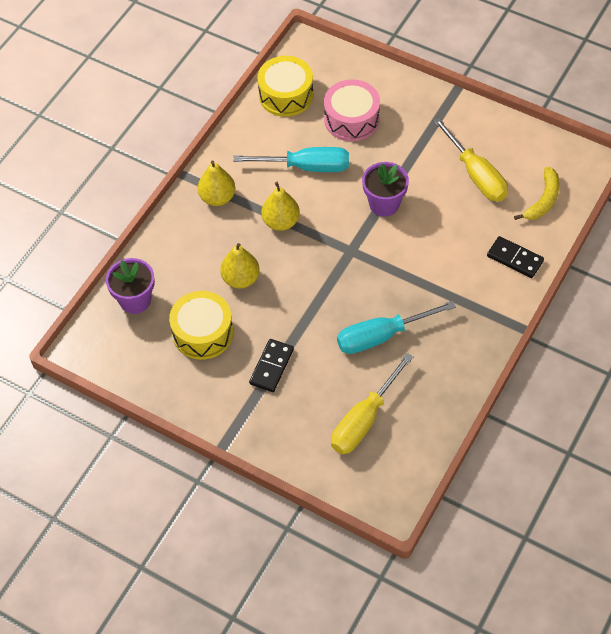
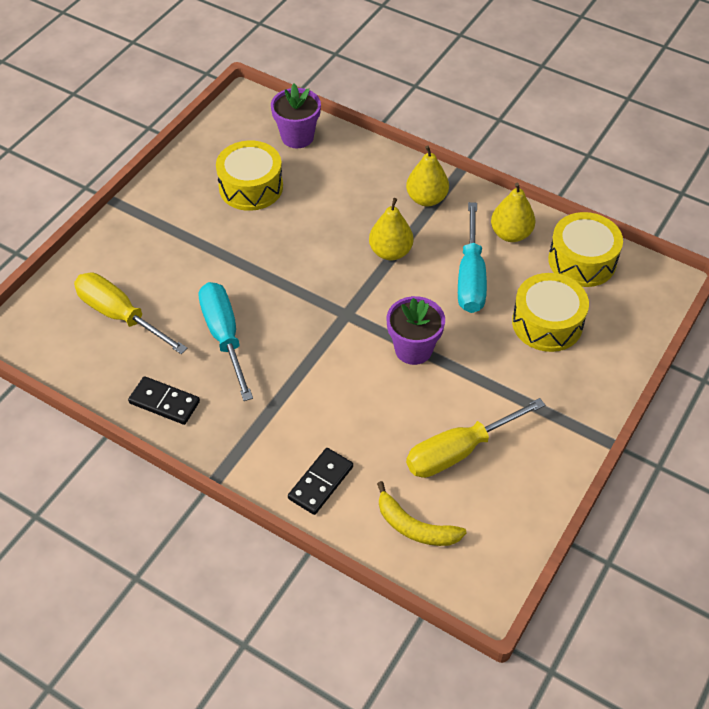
camera: 90 degrees right, 5 degrees down
(241, 279) = (315, 217): yellow pear -> yellow pear (510, 234)
(271, 367) = (200, 240): black domino -> black domino (164, 402)
(351, 119) = (547, 323): pink drum -> yellow drum

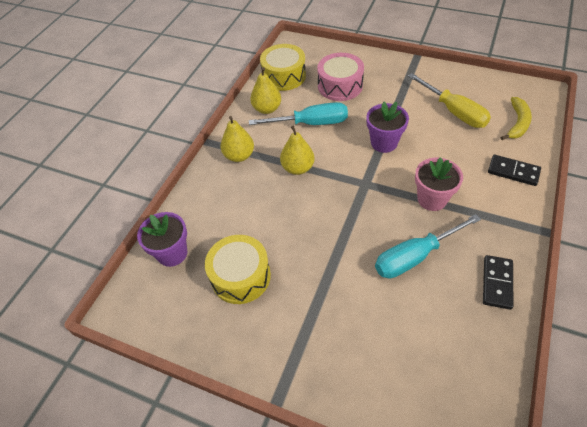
camera: 95 degrees left, 0 degrees up
(119, 315) = (422, 348): yellow screwdriver -> none
(301, 376) = (432, 199): none -> pink flower pot
(547, 323) = (340, 86): yellow drum -> pink drum

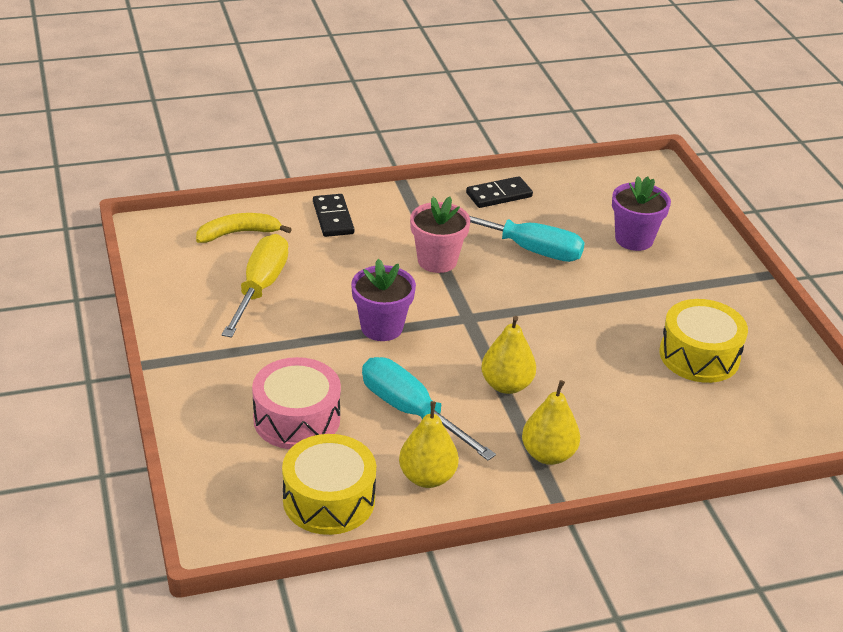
camera: 135 degrees left, 15 degrees down
(172, 253) = (747, 427): purple flower pot -> purple flower pot (634, 239)

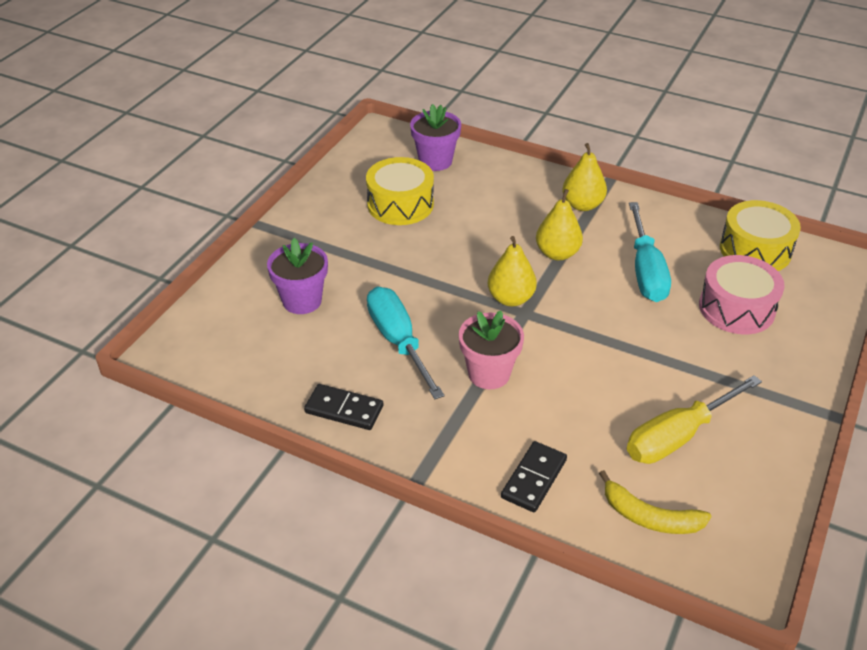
camera: 135 degrees left, 5 degrees up
(381, 327) = (603, 341): purple flower pot -> purple flower pot (435, 161)
(427, 477) = (676, 231): yellow pear -> yellow pear (510, 298)

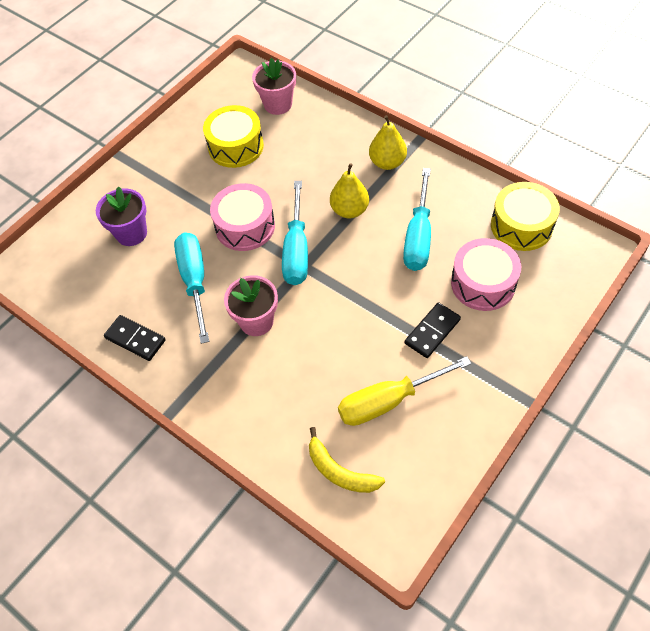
camera: 15 degrees right, 15 degrees up
(435, 161) = (278, 104): purple flower pot -> pink flower pot
(440, 280) = (245, 226): none -> pink drum
(510, 298) = (296, 251): yellow pear -> turquoise screwdriver
(533, 478) = (261, 423): black domino -> black domino (432, 331)

